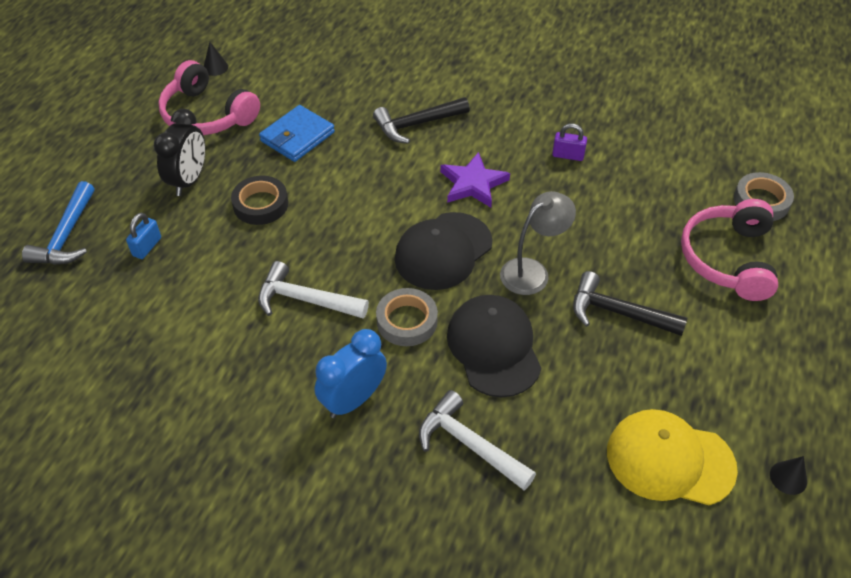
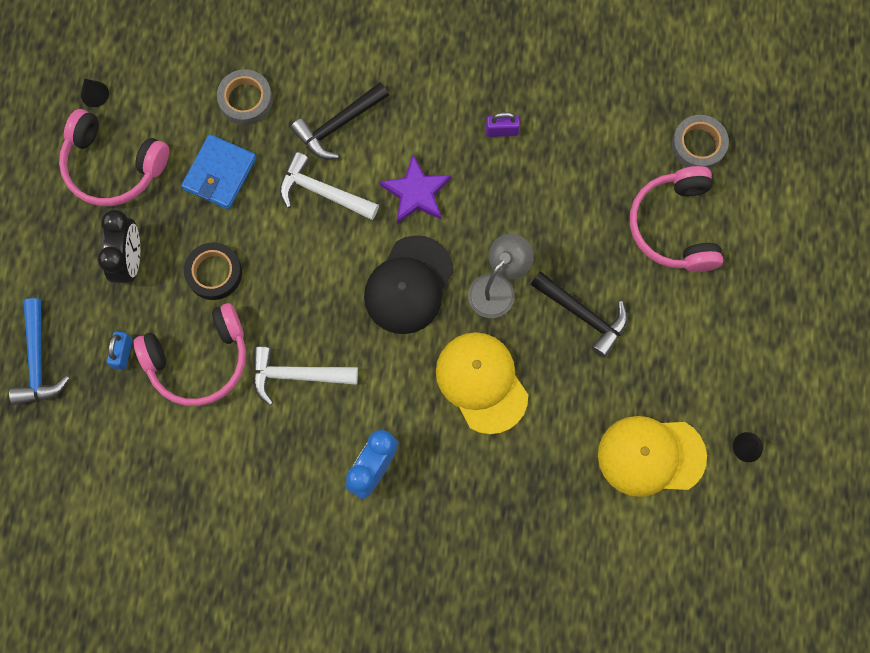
camera: 15 degrees left, 25 degrees up
(216, 267) = (199, 360): none -> pink headphones
(407, 321) = (397, 374): grey tape -> grey tape (245, 100)
(469, 444) = (483, 485): white hammer -> white hammer (322, 192)
(494, 347) = (481, 382): black cap -> yellow cap
(617, 312) = (583, 315): black hammer -> black hammer turned 150 degrees counterclockwise

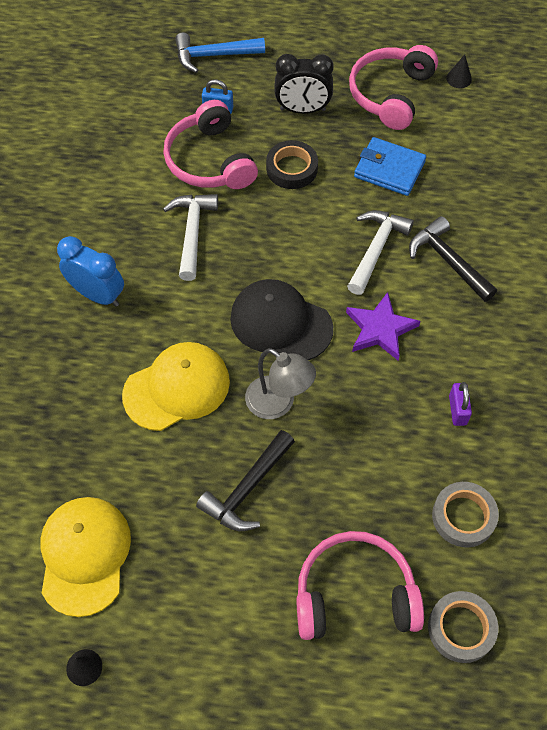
camera: 90 degrees right, 15 degrees down
(245, 100) = (466, 186): grey tape -> grey tape (463, 516)

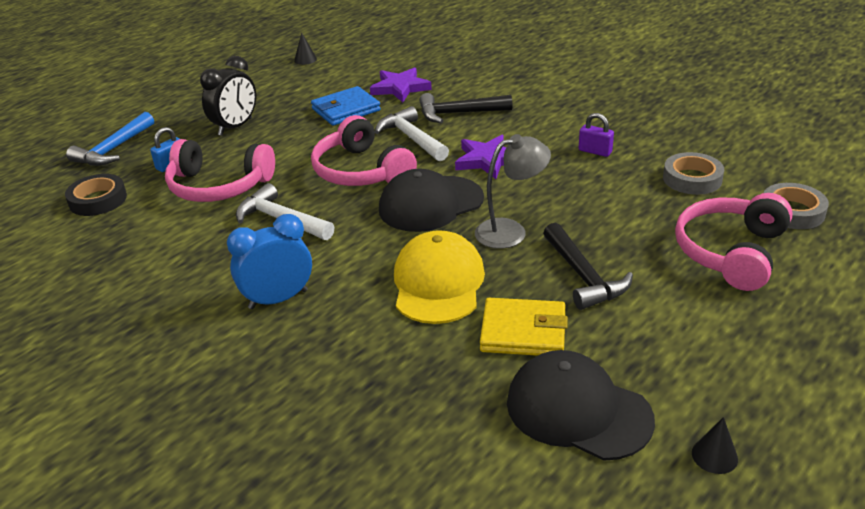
camera: 55 degrees left, 25 degrees down
(84, 555) = (577, 410): yellow cap -> black cap
(151, 477) = (523, 332): none -> yellow wallet
(292, 168) = (285, 150): black tape -> black tape (98, 200)
(390, 94) = (278, 88): pink headphones -> pink headphones (361, 171)
(462, 186) = (400, 88): none -> purple star

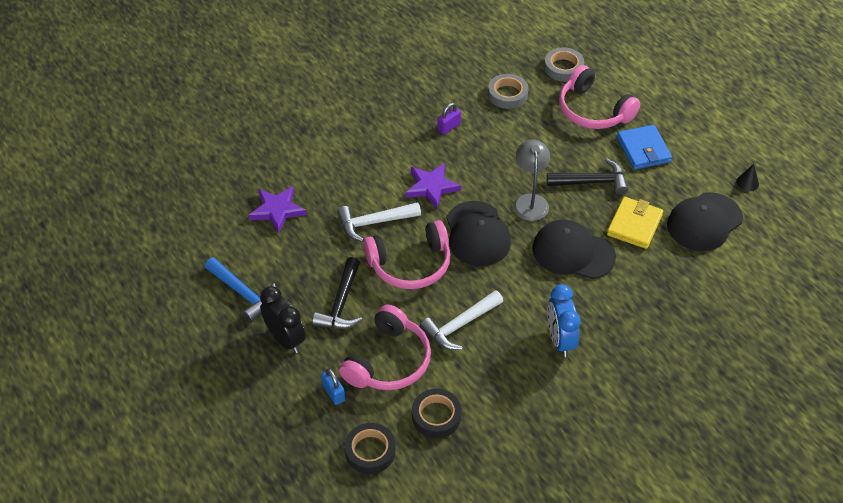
camera: 75 degrees left, 15 degrees up
(113, 149) = (278, 439): blue hammer -> blue hammer (244, 293)
(146, 230) = (436, 416): none -> black tape
(305, 59) = (168, 267): black cone -> none
(346, 110) = (298, 255): blue wallet -> blue wallet (643, 150)
(438, 283) = (573, 252): yellow cap -> black cap
(458, 113) = (348, 184): black hammer -> black hammer (341, 304)

